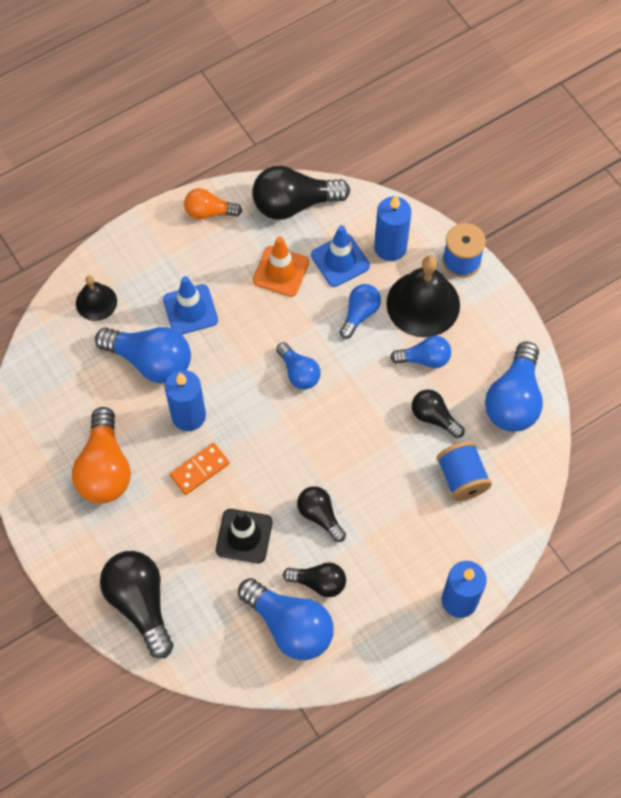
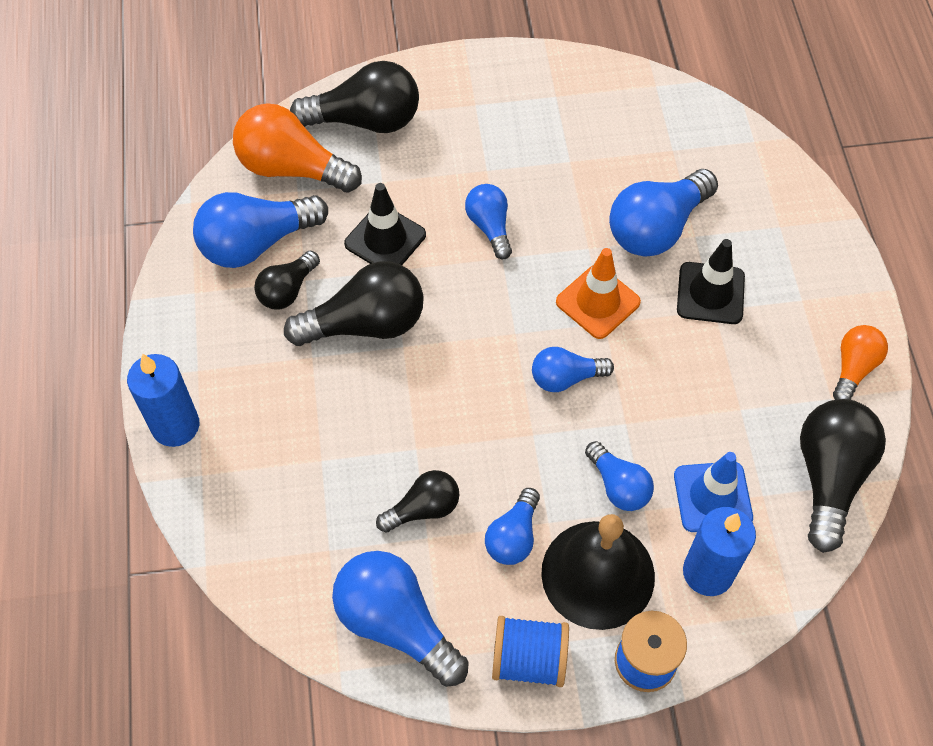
camera: 115 degrees right, 5 degrees down
(96, 302) = (764, 201): black bell -> none
(105, 468) = (539, 140): orange light bulb -> orange light bulb (292, 168)
(188, 416) = (564, 240): blue candle -> none
(190, 310) = (710, 293): blue traffic cone -> black traffic cone
(199, 470) = (490, 226): orange domino -> blue light bulb
(281, 271) = (725, 417): orange traffic cone -> orange traffic cone (598, 302)
(320, 515) = (366, 324): black light bulb -> black light bulb, size x1.72
(462, 478) = (324, 503): blue spool -> blue spool (529, 660)

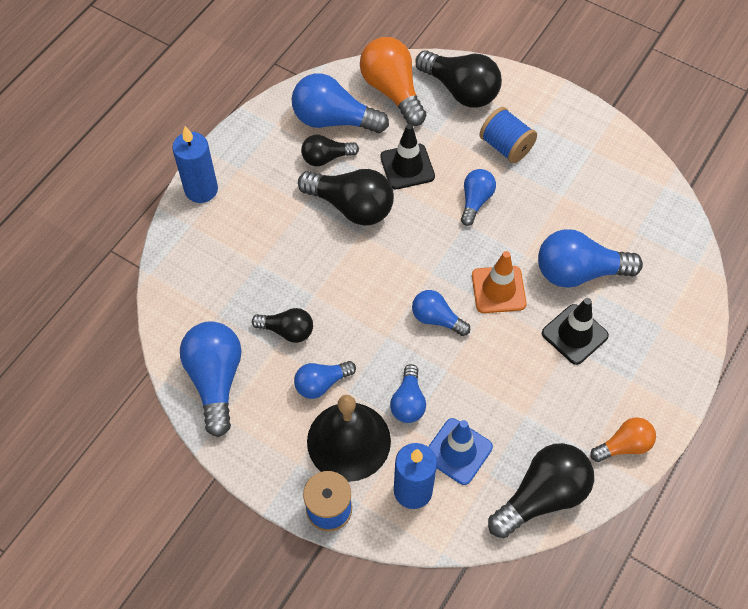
camera: 40 degrees right, 0 degrees up
(529, 660) = (266, 455): blue spool -> blue spool (506, 146)

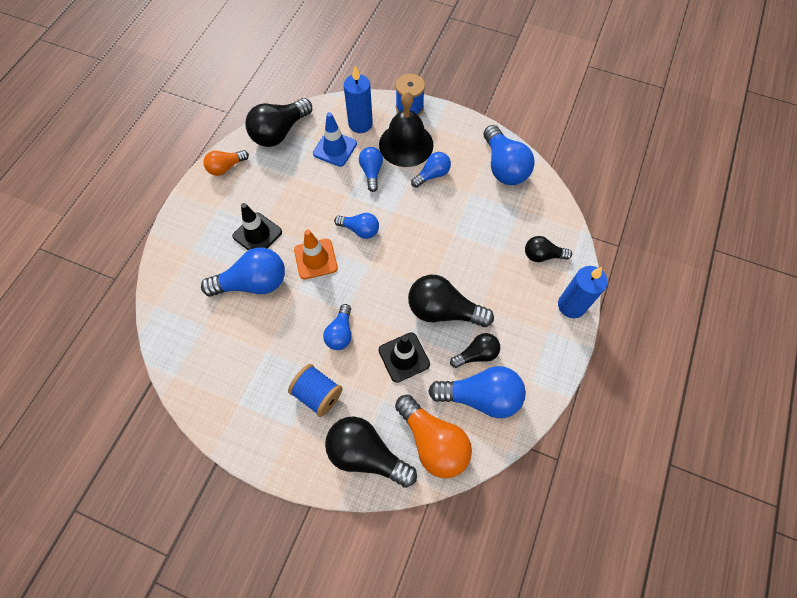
camera: 170 degrees right, 5 degrees up
(287, 331) = (465, 205): black light bulb -> black light bulb (542, 255)

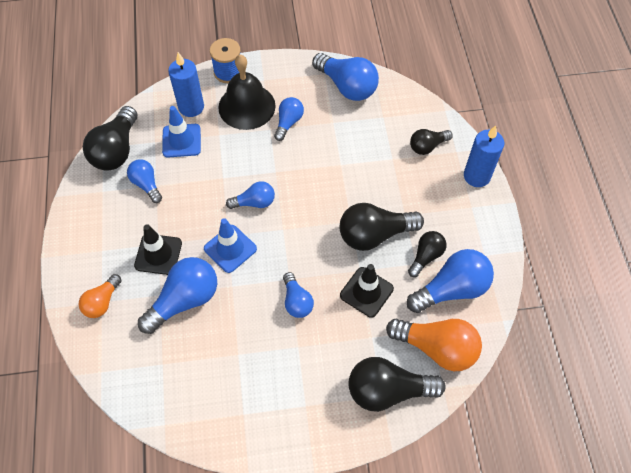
camera: 30 degrees left, 5 degrees down
(226, 167) = (83, 208): orange light bulb -> orange light bulb (102, 302)
(315, 259) = (230, 249): orange traffic cone -> blue traffic cone
(318, 394) = (311, 364): blue spool -> none
(371, 172) = (231, 146): blue light bulb -> blue light bulb (146, 184)

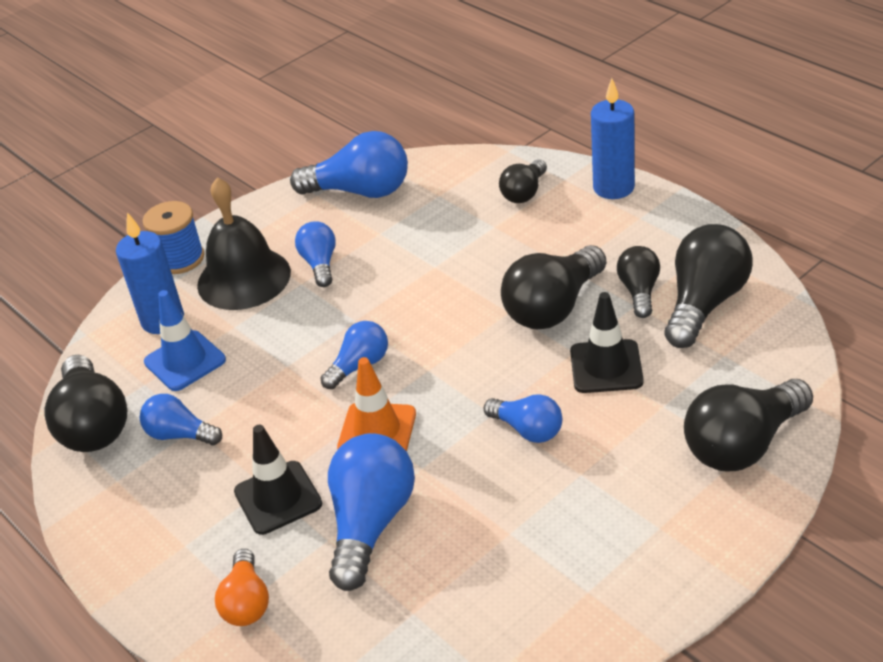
camera: 30 degrees left, 20 degrees down
(230, 249) = (377, 431): blue traffic cone -> orange traffic cone
(437, 348) = (752, 367): orange light bulb -> none
(452, 289) = (704, 303): blue light bulb -> black light bulb

